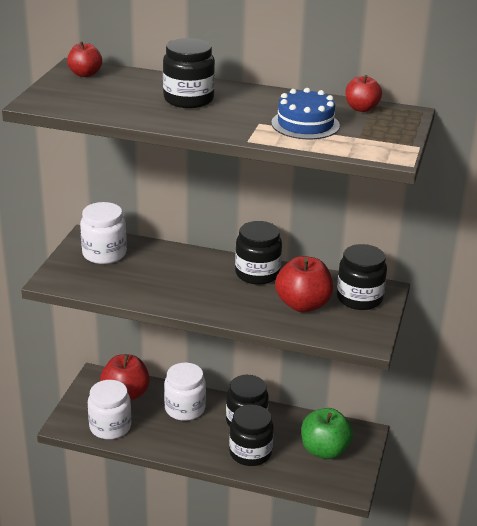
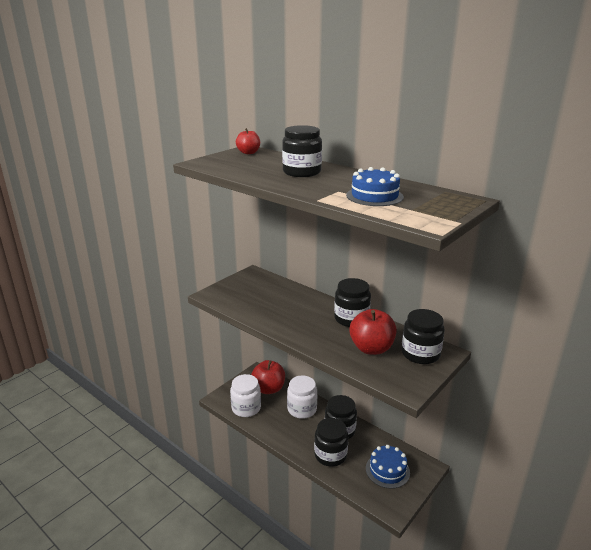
camera: 25 degrees right, 5 degrees down
(104, 254) = (255, 285): white jar -> none
(324, 450) = (387, 470): green apple -> blue cake
(361, 108) = (432, 192): red apple -> none

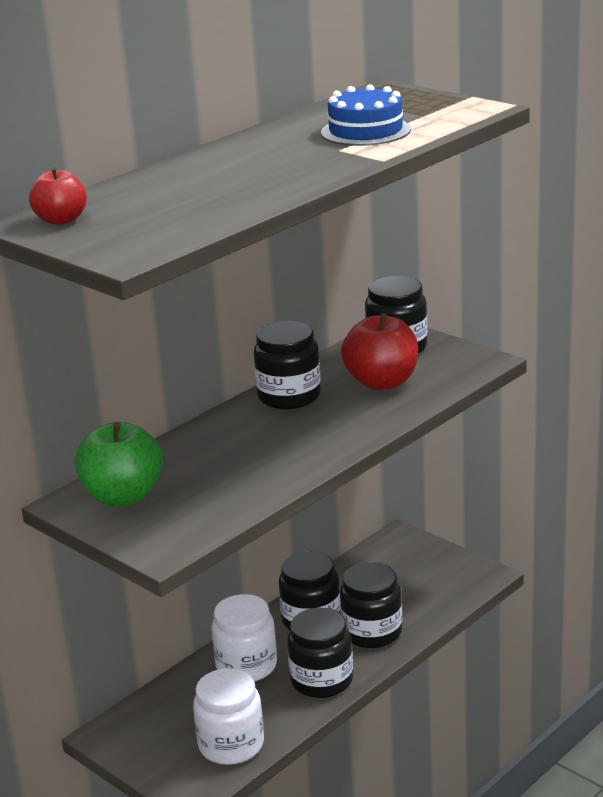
camera: 85 degrees left, 0 degrees up
(255, 283) = (123, 497): none -> green apple
(268, 389) = (172, 714): red apple -> none
(302, 172) = (226, 174): black jar -> black jar (322, 680)
(387, 470) = (407, 574): blue cake -> none

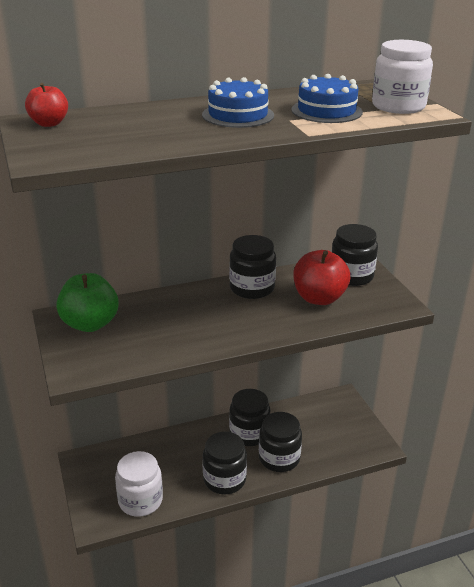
camera: 25 degrees right, 5 degrees up
(246, 666) = (189, 449): white jar -> white jar (398, 106)
(273, 158) = (238, 115): none -> blue cake

